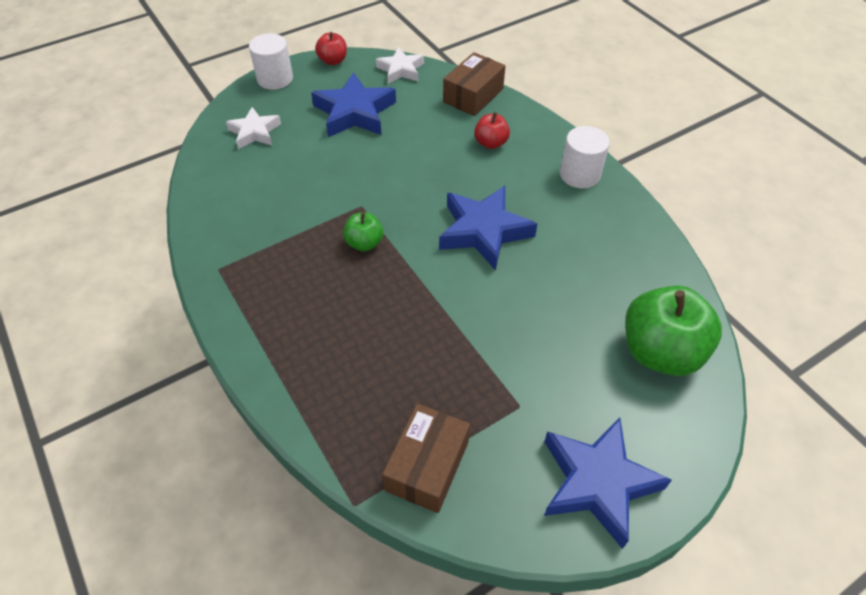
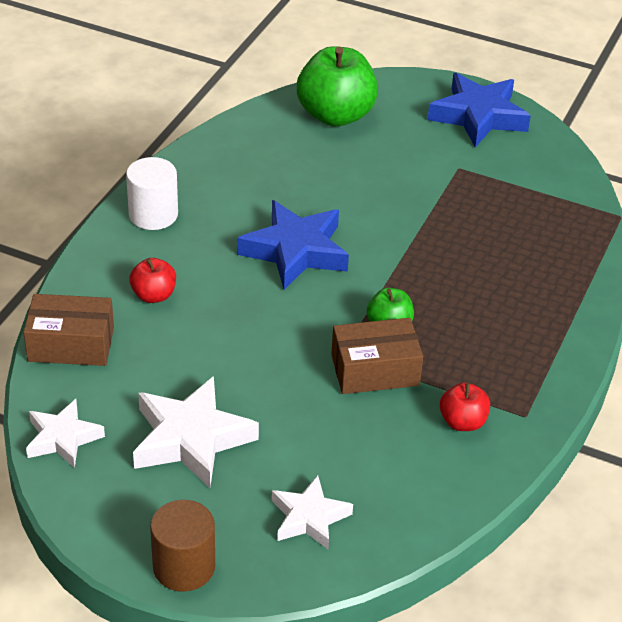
camera: 125 degrees left, 10 degrees down
(275, 79) = (184, 567): white cylinder -> brown cylinder
(333, 61) = (92, 524): red apple -> red apple (462, 422)
(354, 112) = (191, 439): blue star -> white star
(427, 466) = (555, 194): brown box -> brown box (375, 370)

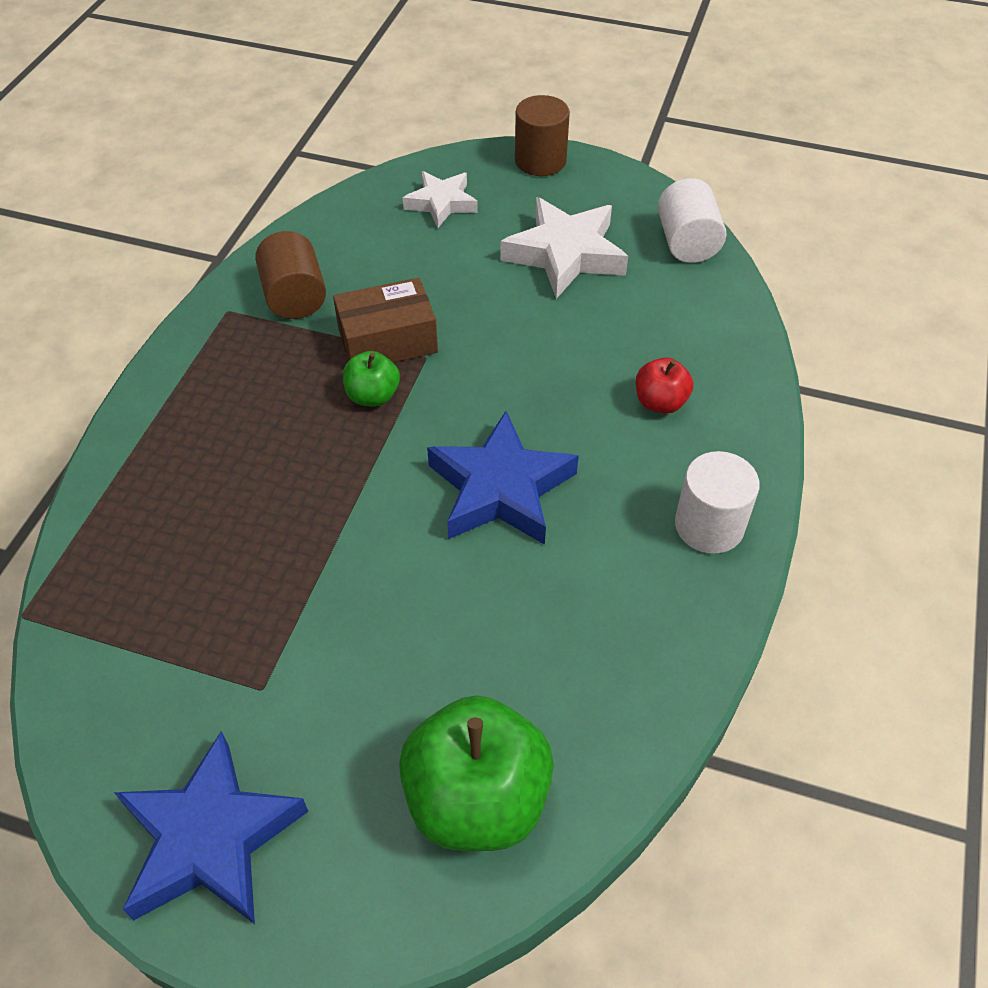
camera: 175 degrees right, 10 degrees up
(63, 438) = (687, 243): white star -> white cylinder
(71, 344) = (726, 333): brown box -> none
(462, 422) = (295, 297): red apple -> brown cylinder

